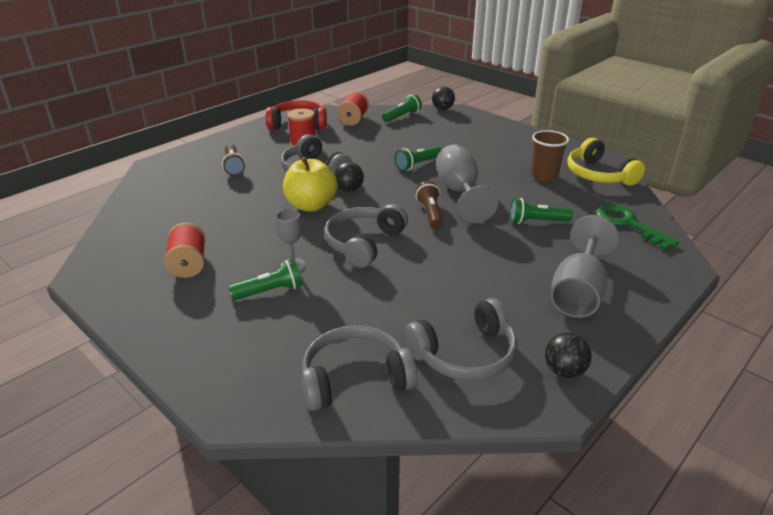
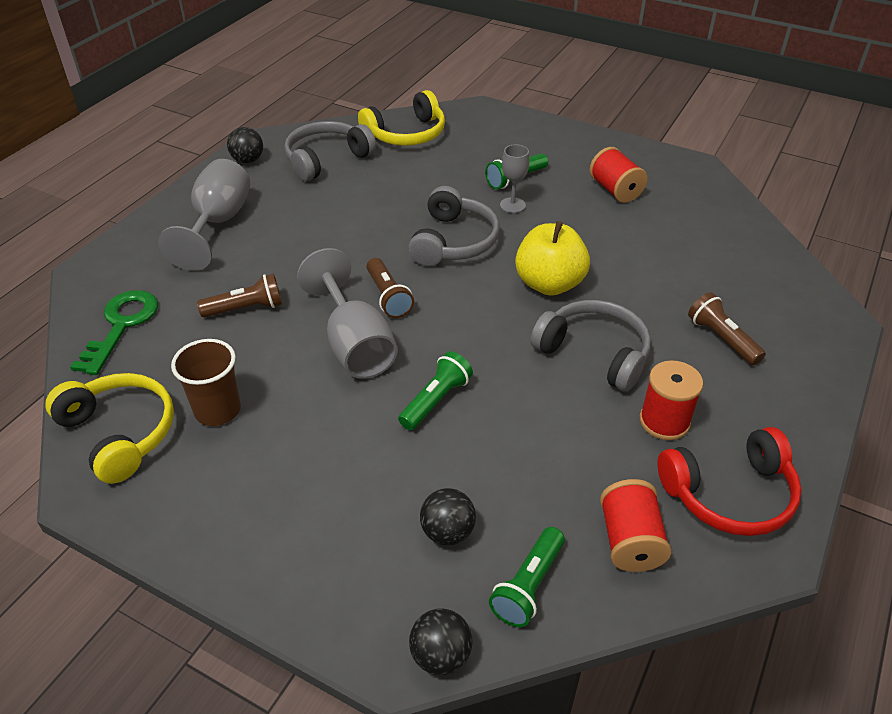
camera: 165 degrees right, 10 degrees up
(349, 190) = (516, 321): black ball -> black ball (447, 532)
(355, 378) = (406, 134): grey headphones -> yellow headphones
(536, 221) = (246, 308): green flashlight -> brown flashlight
(628, 224) = (121, 325): green key -> green key turned 120 degrees counterclockwise

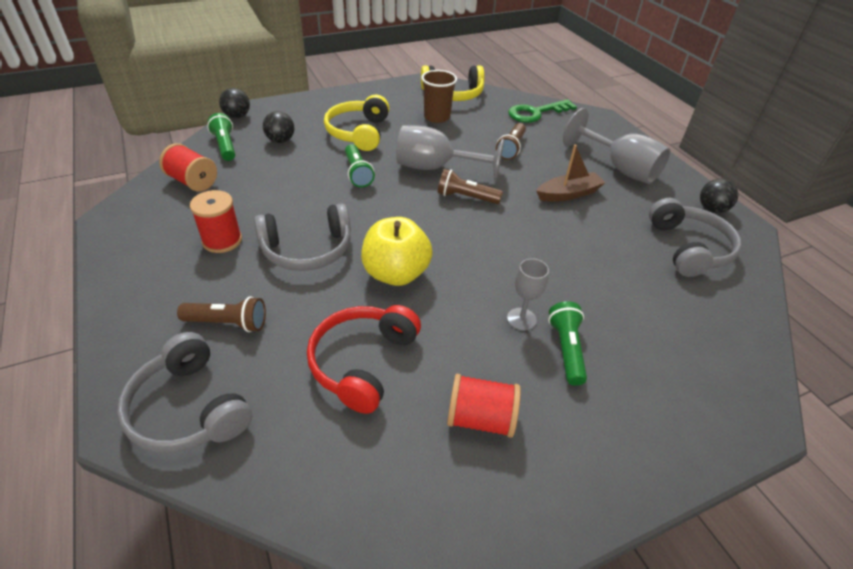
camera: 125 degrees right, 0 degrees up
(121, 325) = (536, 113): green key -> green key turned 105 degrees clockwise
(307, 238) = (568, 194): none -> brown boat
(406, 134) = (715, 320): yellow headphones -> yellow headphones (358, 132)
(453, 241) = (499, 255): grey headphones -> grey headphones (189, 408)
(730, 494) = (151, 229): red headphones -> red headphones (362, 362)

